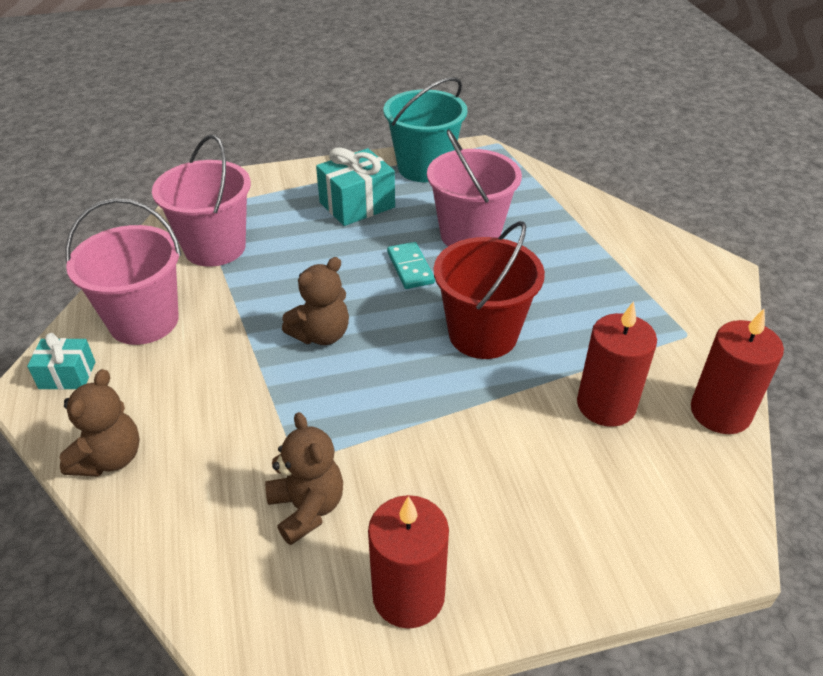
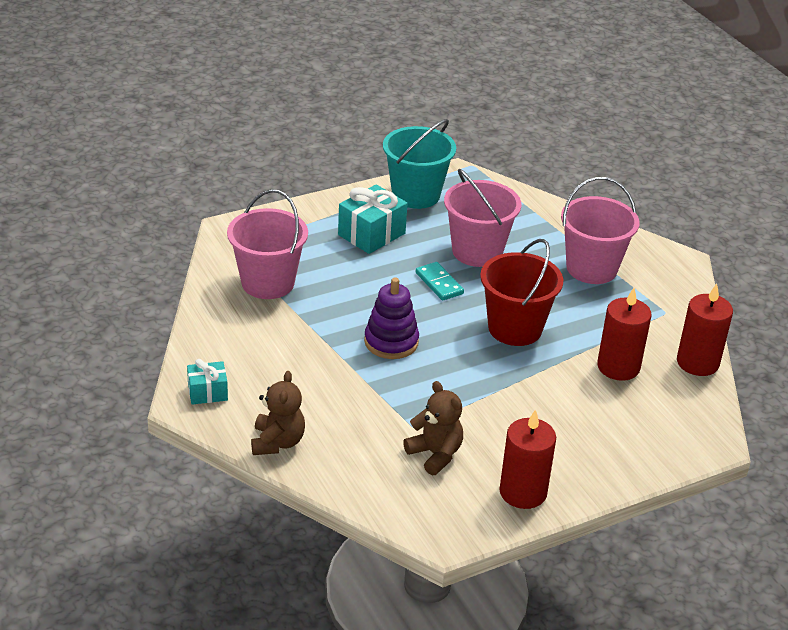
camera: 15 degrees left, 5 degrees down
(144, 321) = (243, 347): pink bucket -> pink bucket (591, 268)
(321, 335) = (391, 342): brown teddy bear -> purple stacking toy

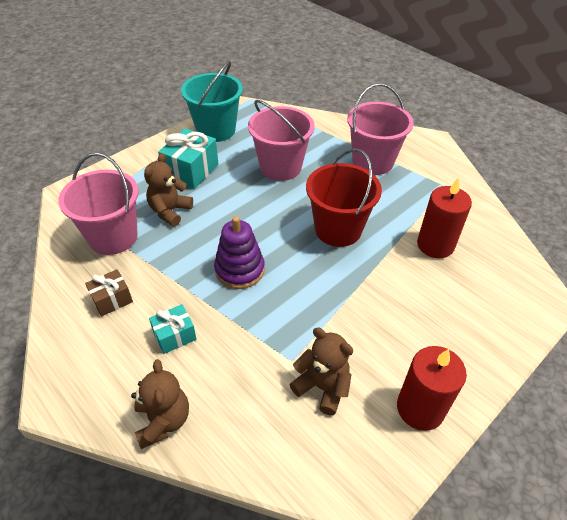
camera: 15 degrees left, 10 degrees up
(207, 392) = (77, 377): turquoise gift -> turquoise gift (174, 335)
(253, 338) = (112, 300): none -> brown gift
(335, 271) = (170, 211): none -> brown teddy bear
(439, 283) = (261, 202): turquoise domino -> none
(697, 362) = (492, 225): red candle -> none

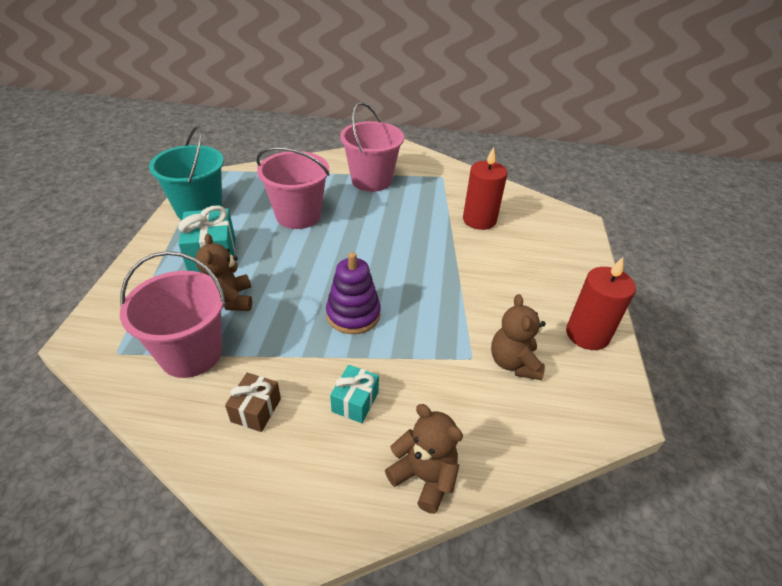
camera: 40 degrees left, 5 degrees down
(322, 387) = (513, 363): brown teddy bear -> brown teddy bear turned 90 degrees counterclockwise
(338, 229) = (399, 242): red bucket -> none

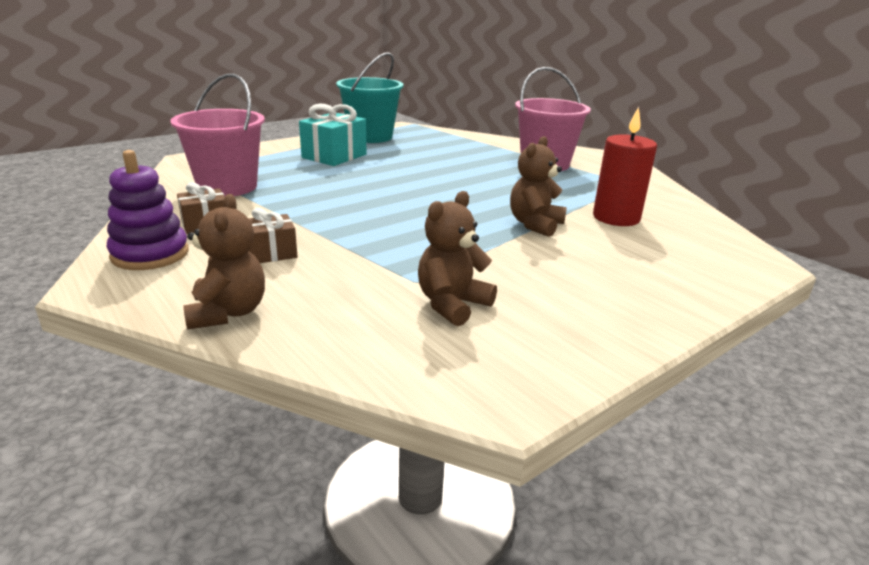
camera: 45 degrees right, 15 degrees down
(229, 300) = (300, 177): brown teddy bear -> brown teddy bear (535, 225)
(298, 215) = (437, 160): pink bucket -> none
(353, 314) = (369, 216): purple stacking toy -> purple stacking toy (150, 254)
(355, 402) = (271, 253): turquoise gift -> brown gift
(587, 334) = (587, 332): red candle -> none

